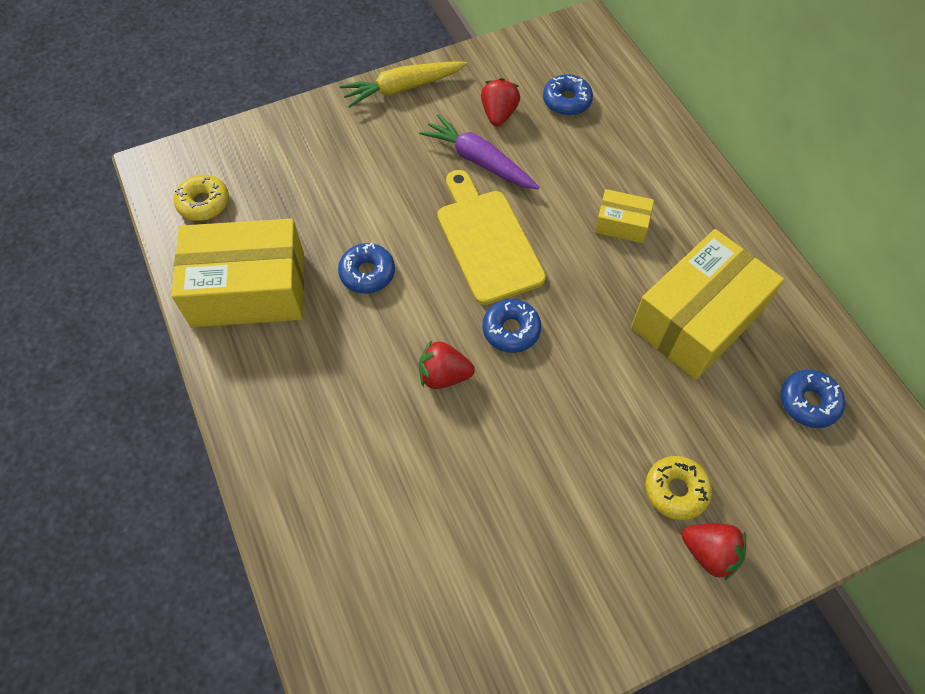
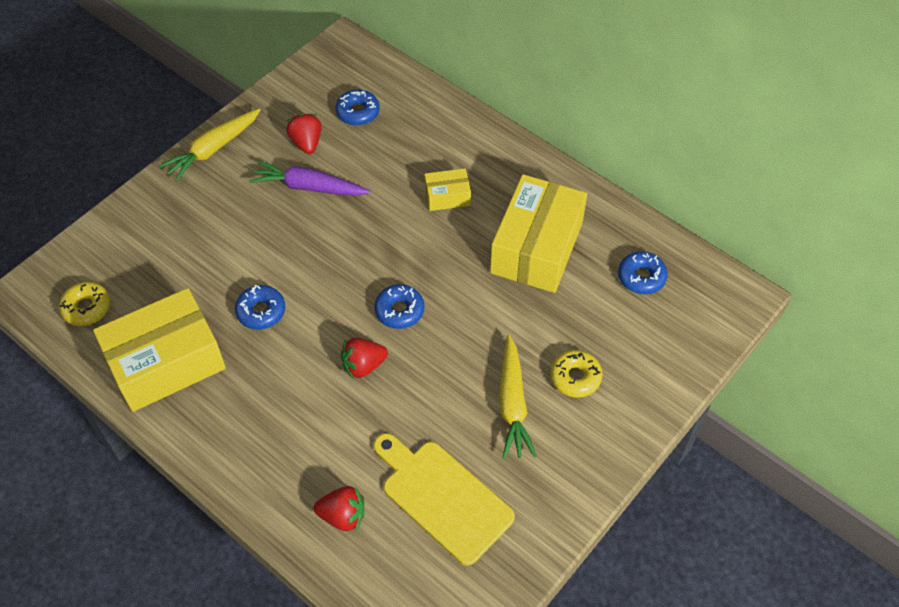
camera: 25 degrees left, 5 degrees down
(487, 241) = (347, 249): yellow cutting board -> yellow cutting board (443, 497)
(588, 490) = (512, 404): none -> yellow carrot
(709, 553) = (617, 410): red strawberry -> red strawberry (343, 516)

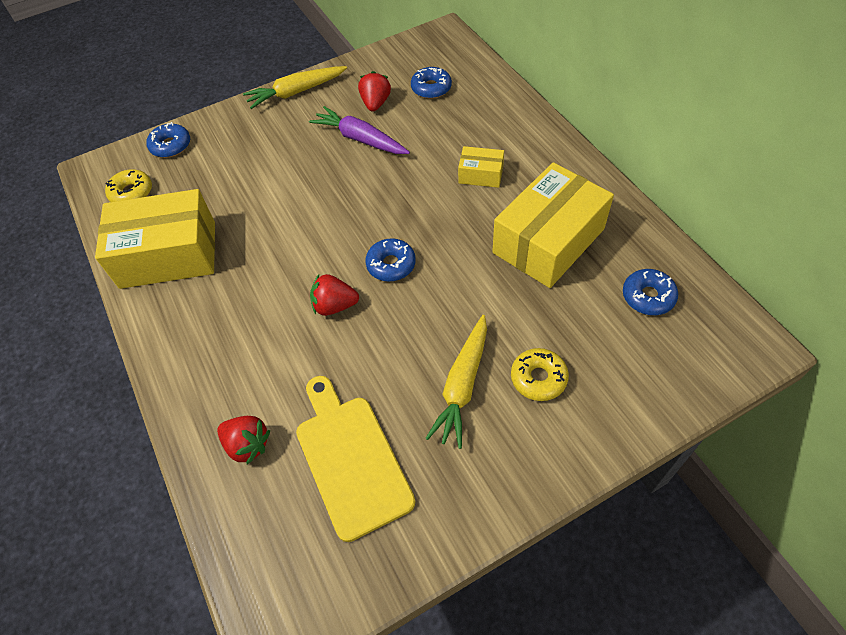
camera: 25 degrees right, 0 degrees up
(261, 311) = (268, 232): blue donut -> blue donut (171, 146)

